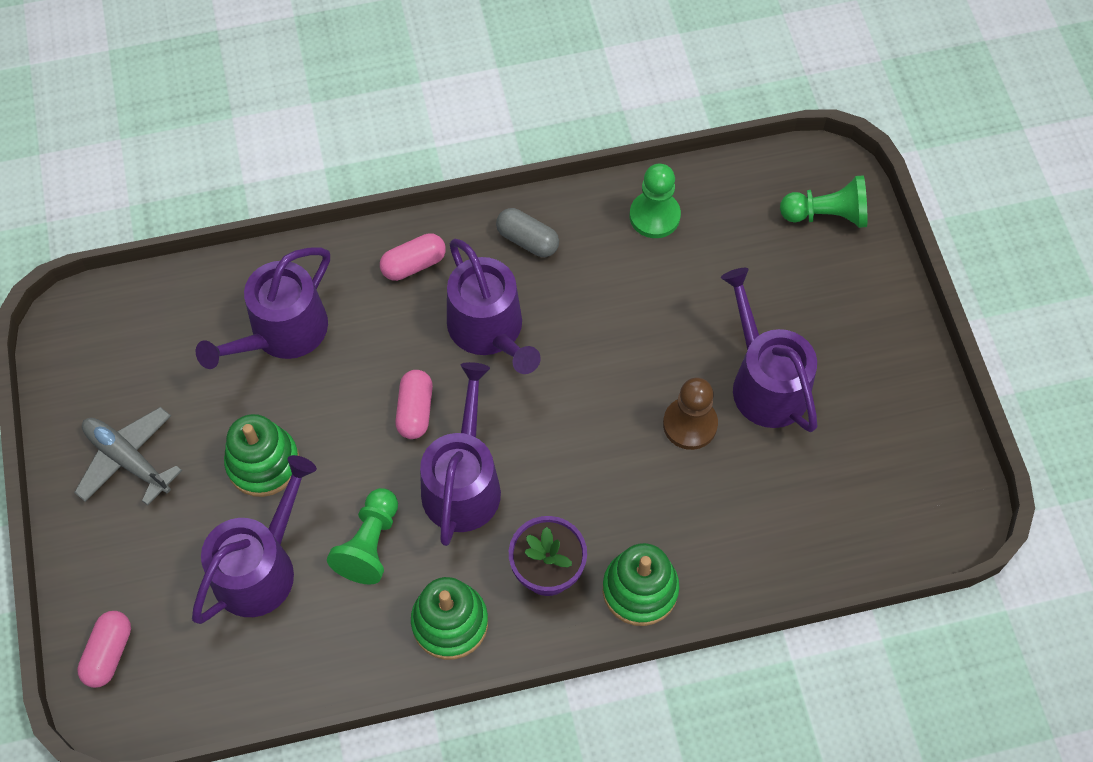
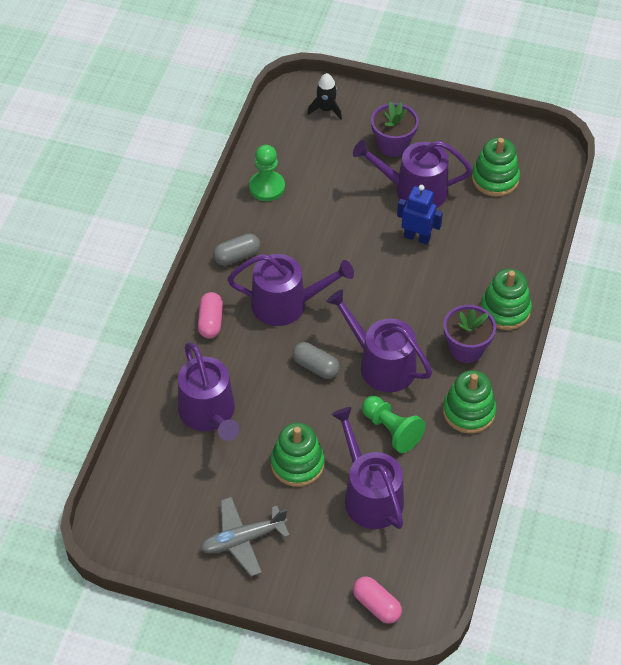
camera: 60 degrees left, 10 degrees down
(415, 411) = (315, 367): pink capsule -> grey capsule
(690, 424) = (417, 237): brown pawn -> blue robot
(824, 320) = (393, 145): none -> purple flower pot
(826, 215) = (326, 109): green pawn -> black rocket
(854, 470) = (495, 178): none -> green stacking toy

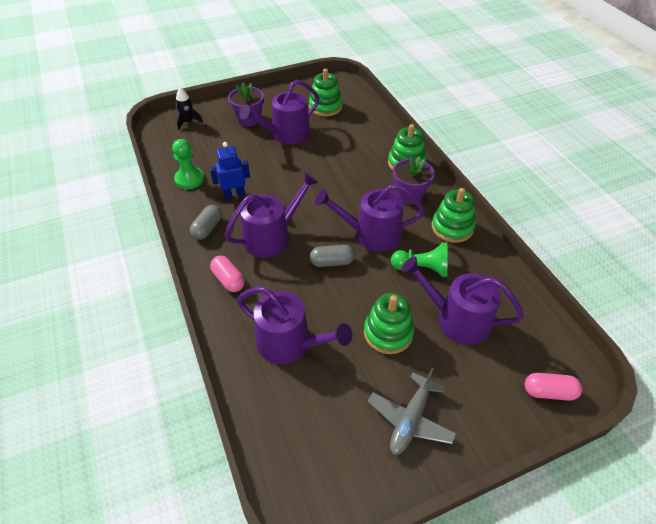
camera: 40 degrees left, 5 degrees down
(417, 237) = (314, 155): blue robot -> blue robot (234, 195)

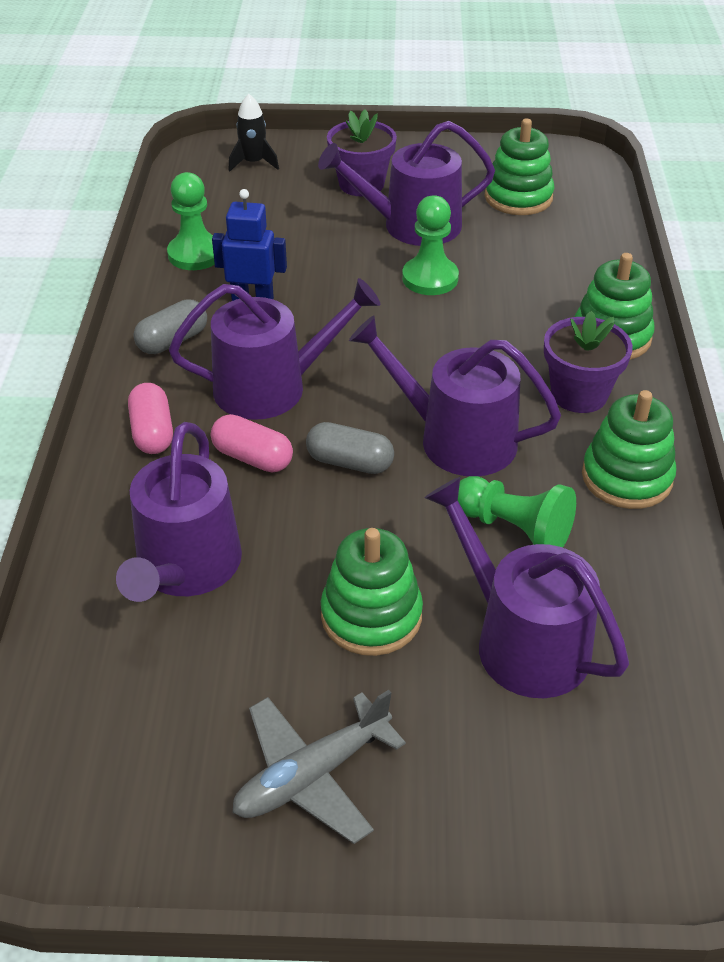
camera: 25 degrees right, 5 degrees down
(289, 343) = (185, 568): purple watering can -> purple watering can turned 45 degrees clockwise
(311, 158) = (430, 278): none -> green pawn
(549, 392) = (622, 841): pink capsule -> pink capsule (252, 458)

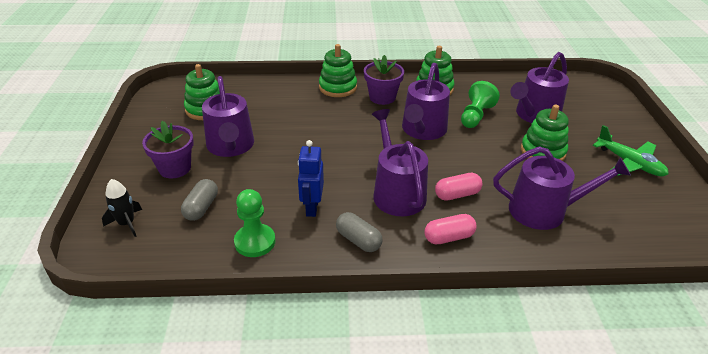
camera: 95 degrees left, 5 degrees down
(252, 458) = (457, 194): pink capsule -> pink capsule turned 45 degrees clockwise
(312, 775) = (629, 163): grey plane -> green plane
(350, 462) = (449, 161): grey capsule -> grey capsule (201, 208)
(430, 278) = (288, 139): green pawn -> none

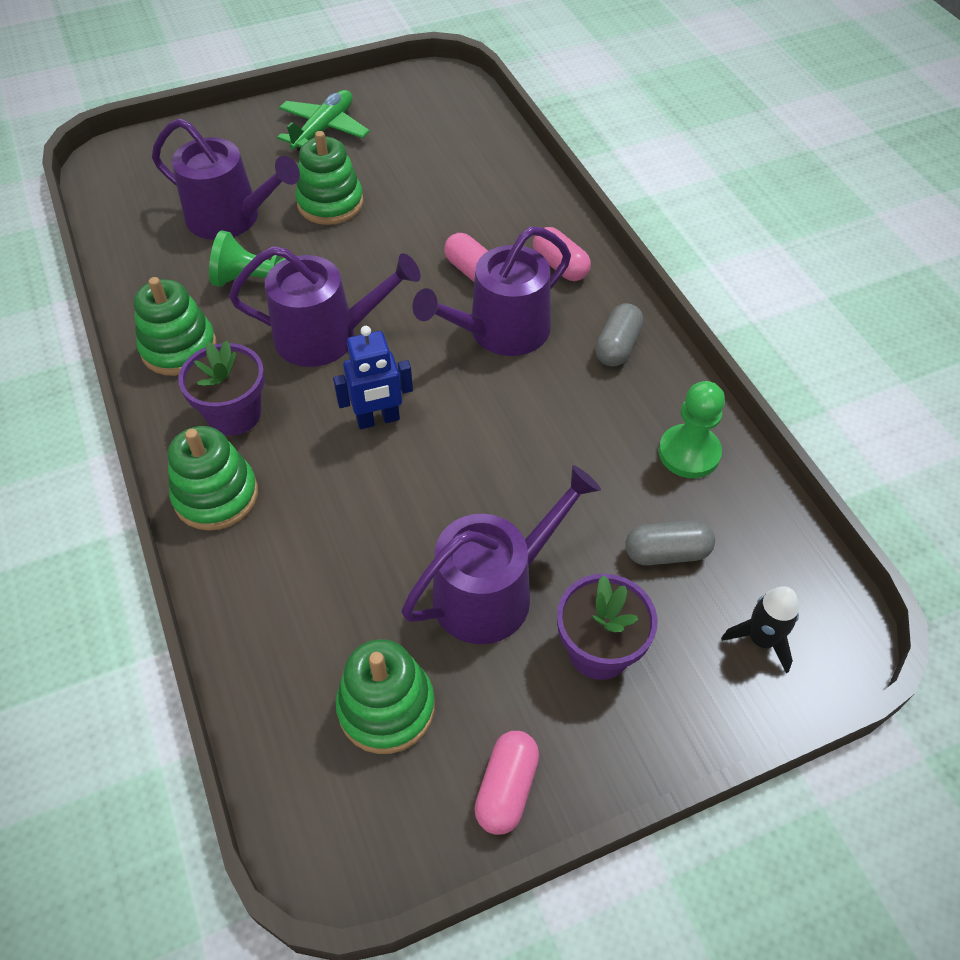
camera: 110 degrees left, 15 degrees up
(147, 128) = (506, 788): none -> pink capsule
(312, 207) = (585, 415): blue robot -> blue robot (378, 420)
(544, 210) = (462, 193): purple watering can -> none

